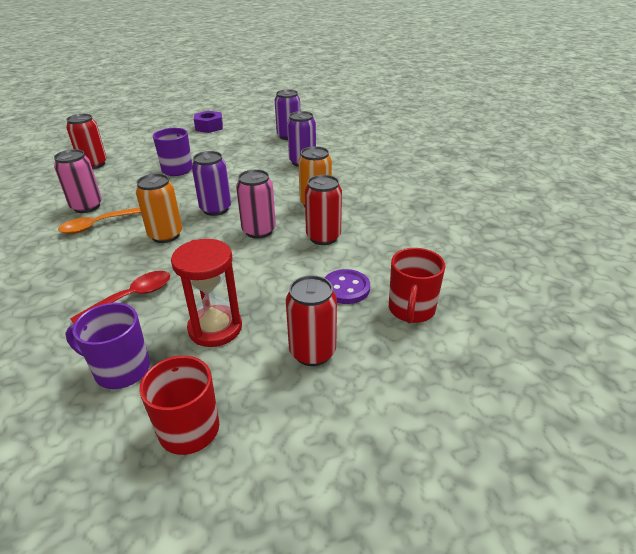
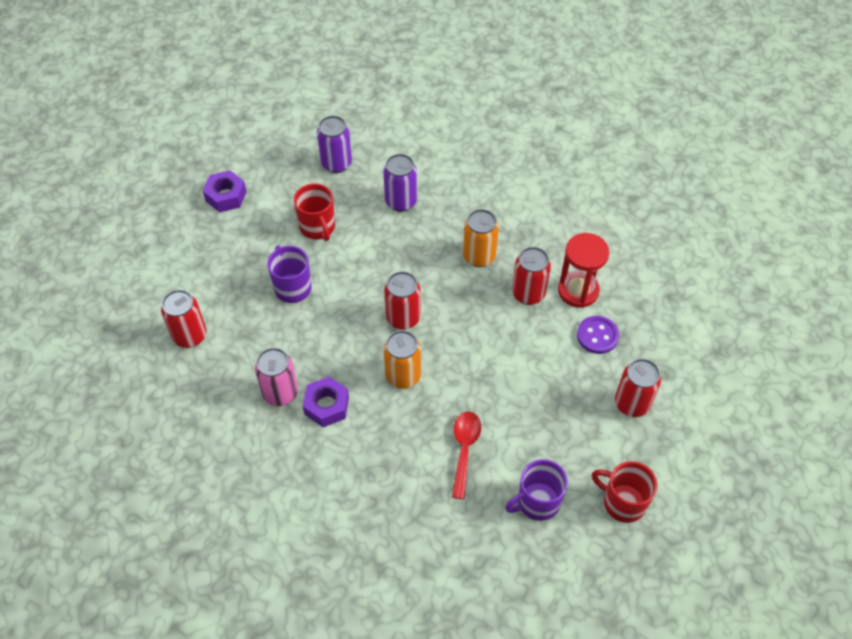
camera: 40 degrees left, 20 degrees up
(97, 225) = (327, 406): orange spoon -> purple nut
(215, 209) = (403, 318): purple can -> red can
(215, 328) = (554, 430): red hourglass -> red hourglass (578, 291)
(259, 231) = (471, 320): pink can -> none
(411, 310) = (655, 326): red mug -> red mug (317, 227)

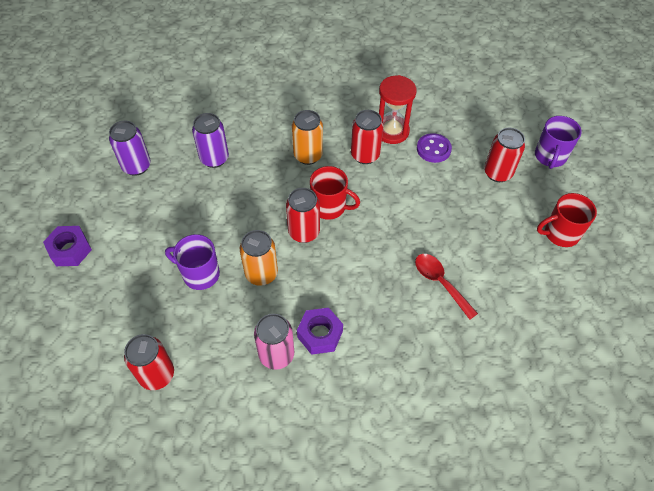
camera: 45 degrees left, 0 degrees up
(317, 227) = (172, 219): red mug -> red mug (329, 207)
(403, 376) = (348, 270): orange can -> orange can (261, 274)
(537, 502) = (518, 276): purple mug -> purple mug (550, 157)

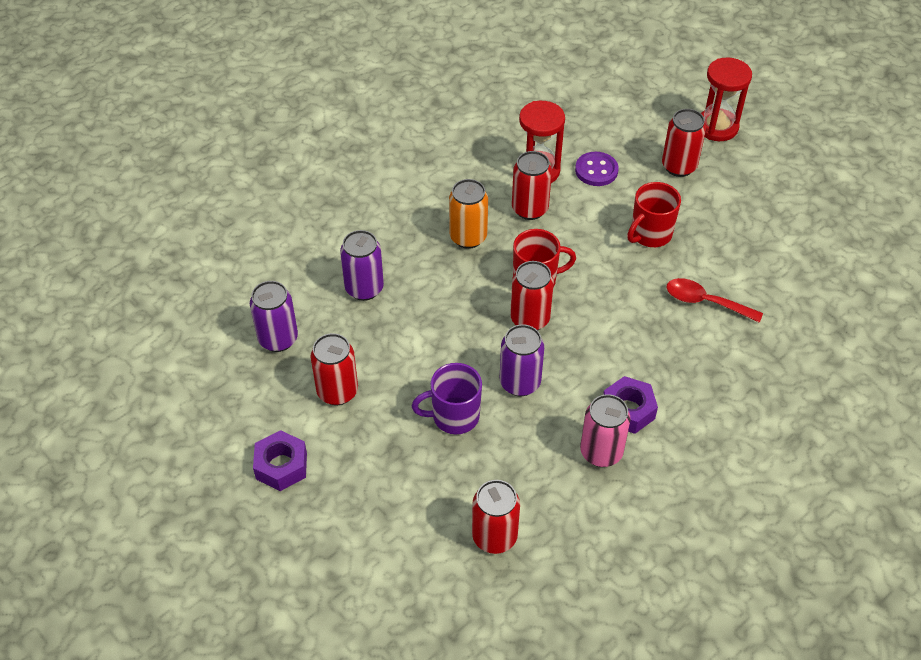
camera: 30 degrees left, 5 degrees down
(142, 218) = (337, 391): none -> red can
(261, 274) = (520, 383): orange can -> purple can
(550, 157) = (717, 127): purple mug -> red hourglass
(560, 233) = (781, 200): red mug -> red mug (650, 234)

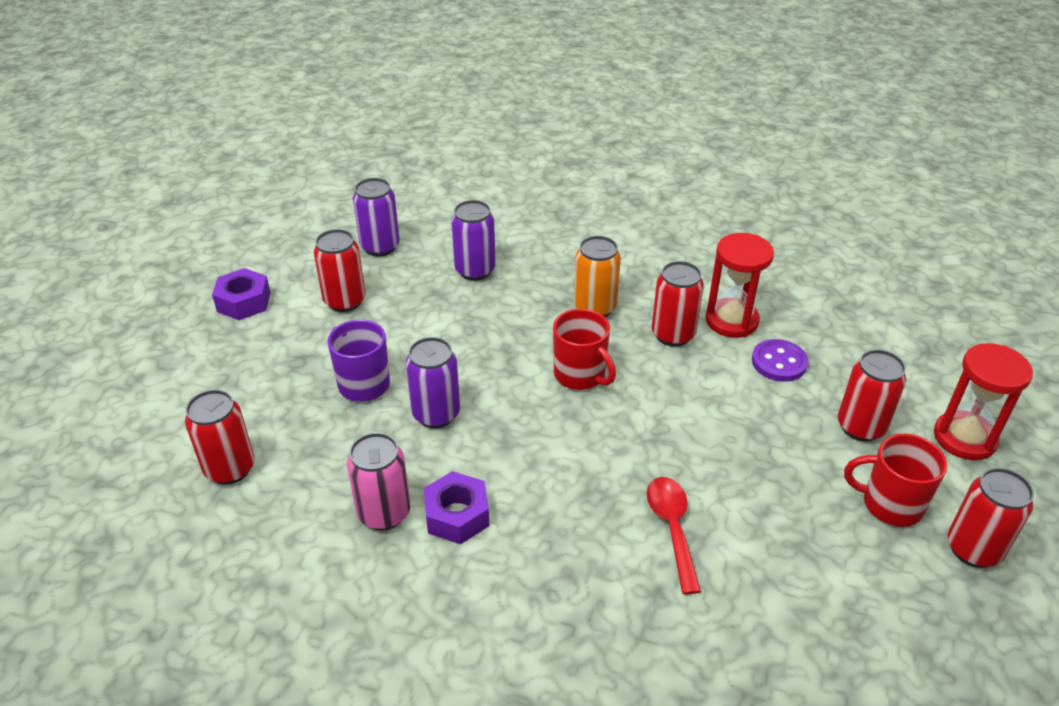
camera: 60 degrees right, 10 degrees down
(530, 319) = (525, 390): red can -> red can (973, 549)
(650, 234) = (730, 440): red mug -> red mug (890, 504)

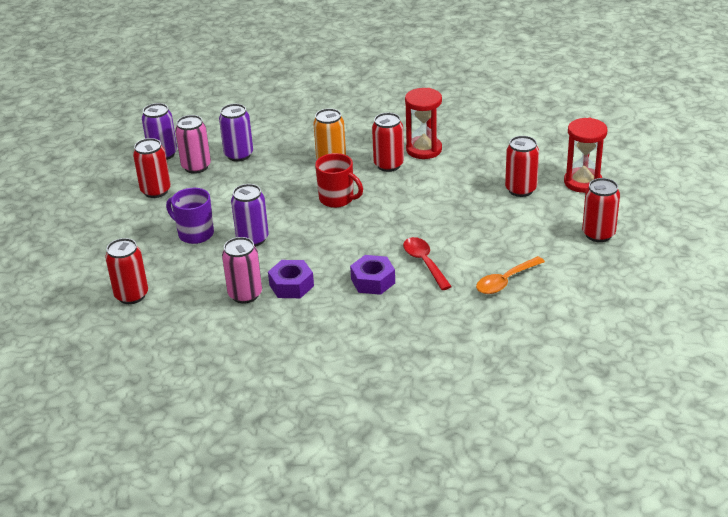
camera: 15 degrees left, 5 degrees down
(244, 302) = (83, 206): purple nut -> purple nut (373, 281)
(412, 276) = (196, 167): none -> pink can
(779, 362) = (461, 166): purple button -> none
(793, 605) = (505, 281): none -> orange spoon
(890, 504) = (547, 223): red mug -> none

